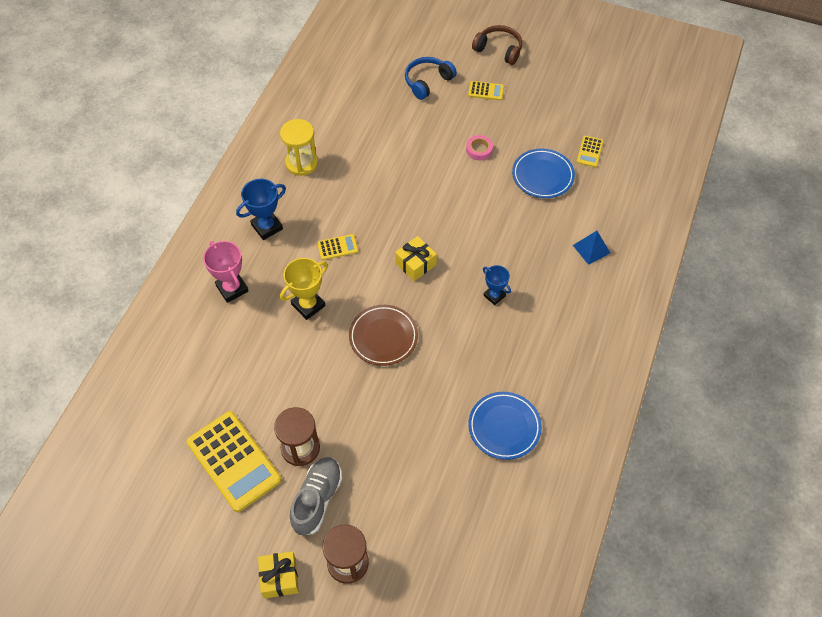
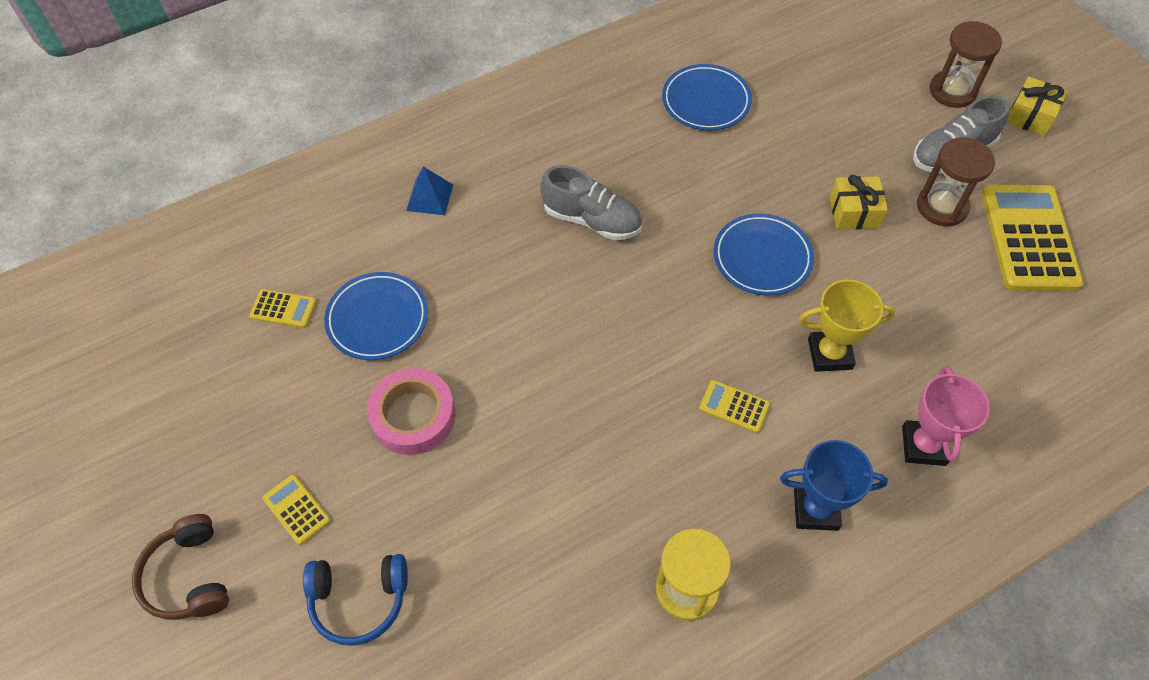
camera: 140 degrees left, 0 degrees up
(383, 337) = (762, 258): brown plate -> blue plate
(415, 264) = (650, 316): yellow gift -> yellow gift (854, 212)
(479, 150) = (413, 416): pink tape -> pink tape, size x1.79
(494, 295) = (592, 220): blue trophy -> grey shoe
(590, 152) = (283, 309): yellow calculator -> yellow calculator turned 45 degrees clockwise

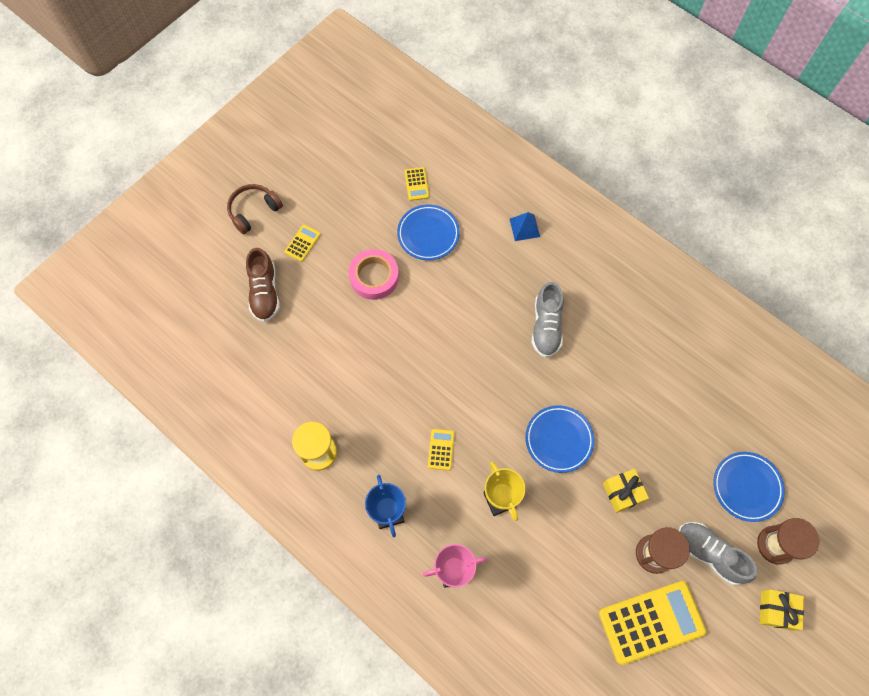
camera: 70 degrees right, 10 degrees up
(359, 600) = (264, 292): blue headphones -> brown shoe
(706, 101) = (681, 368): blue plate -> blue plate (746, 487)

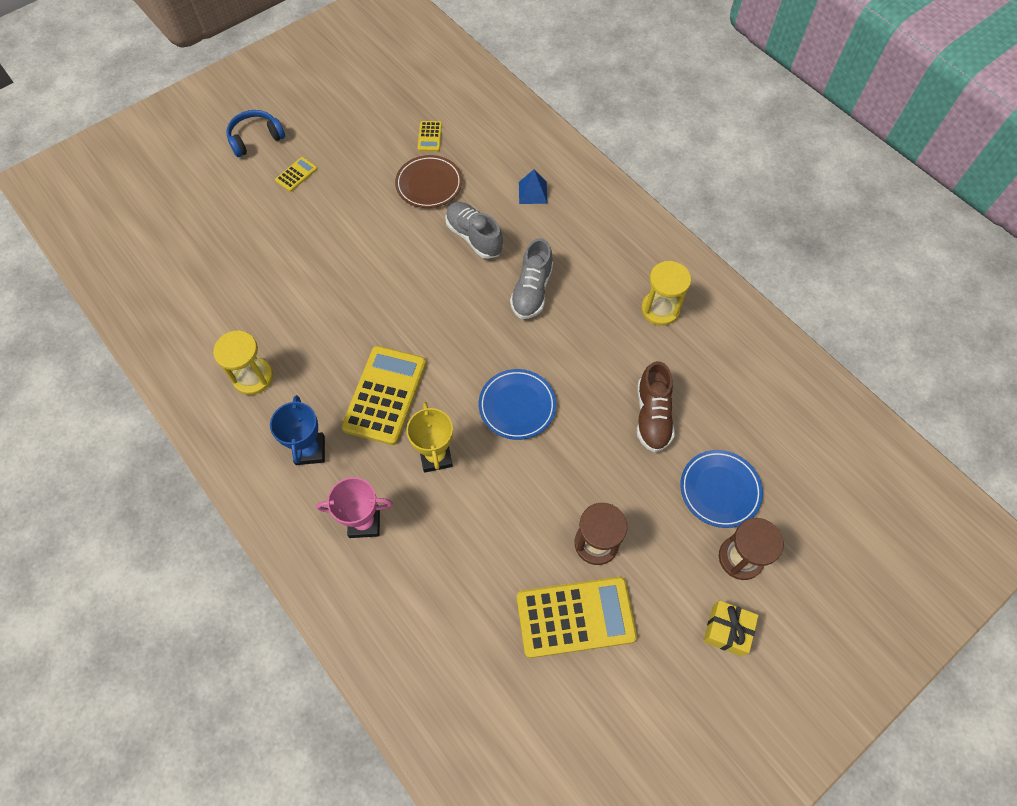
camera: 10 degrees right, 5 degrees down
(253, 211) = (255, 138): brown headphones -> blue headphones
(264, 292) = (243, 215): brown shoe -> brown shoe (652, 416)
(374, 277) = (361, 216): pink tape -> none
(428, 234) = (429, 184): blue plate -> brown plate
(441, 449) = (385, 395): yellow calculator -> yellow calculator, size x2.19
(623, 492) = (575, 472): yellow gift -> none
(662, 326) = (660, 309): none -> yellow hourglass
(709, 554) = (661, 554): grey shoe -> grey shoe (474, 237)

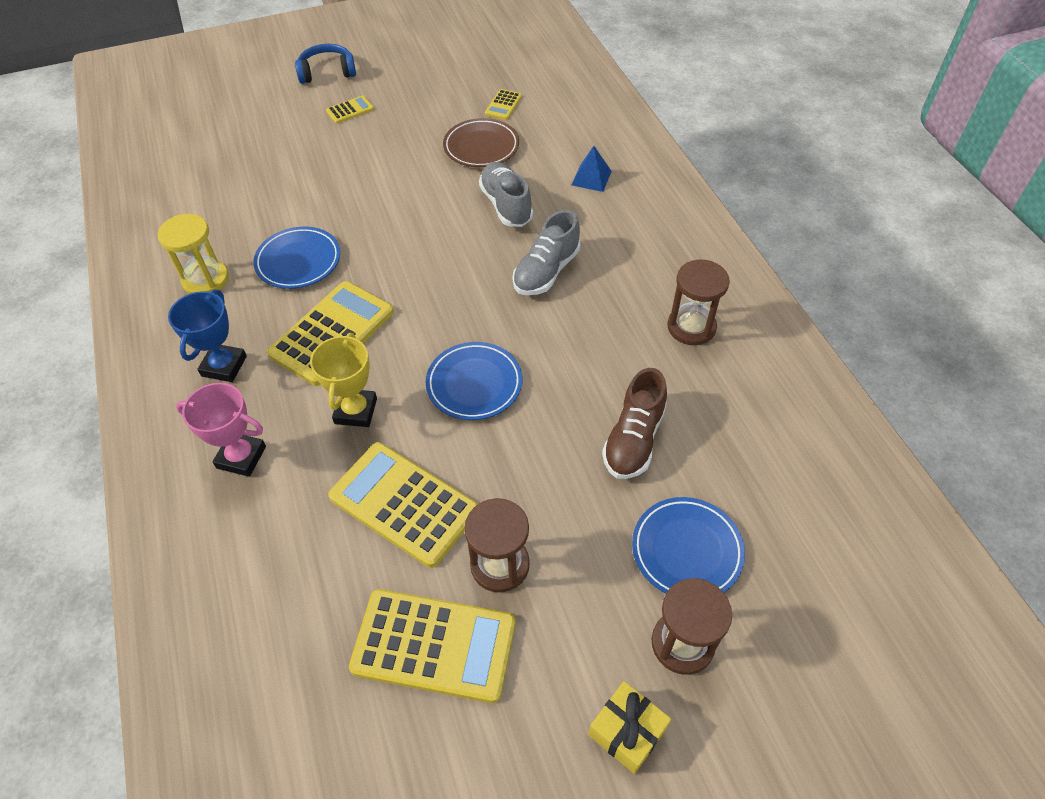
camera: 20 degrees right, 10 degrees down
(324, 337) = (298, 261): none -> blue plate
(507, 520) = (404, 504): none -> yellow calculator
(660, 309) = (691, 327): yellow hourglass -> brown hourglass

